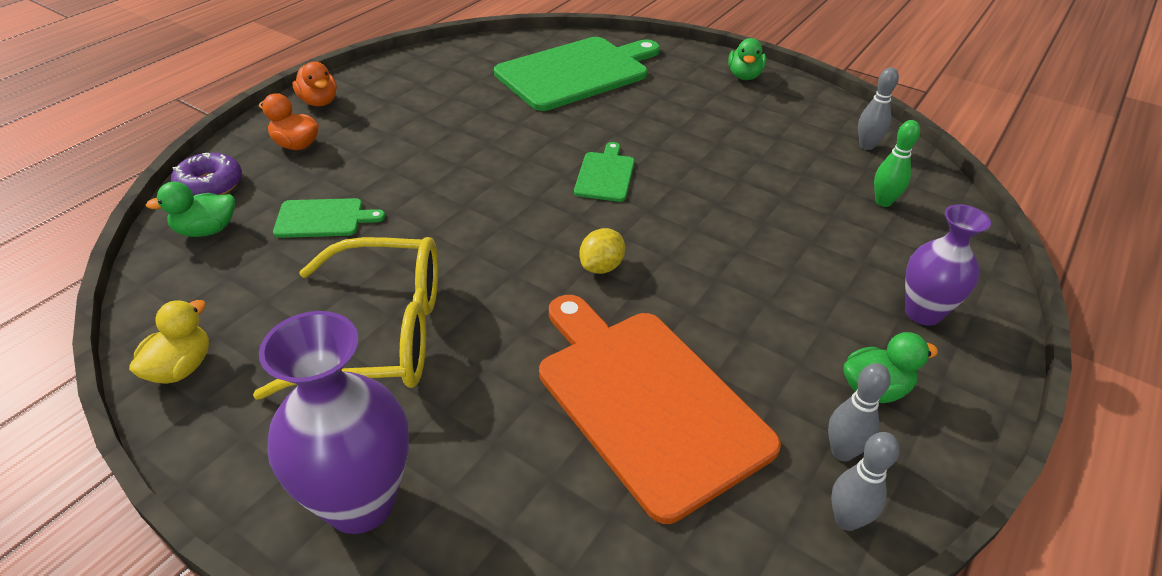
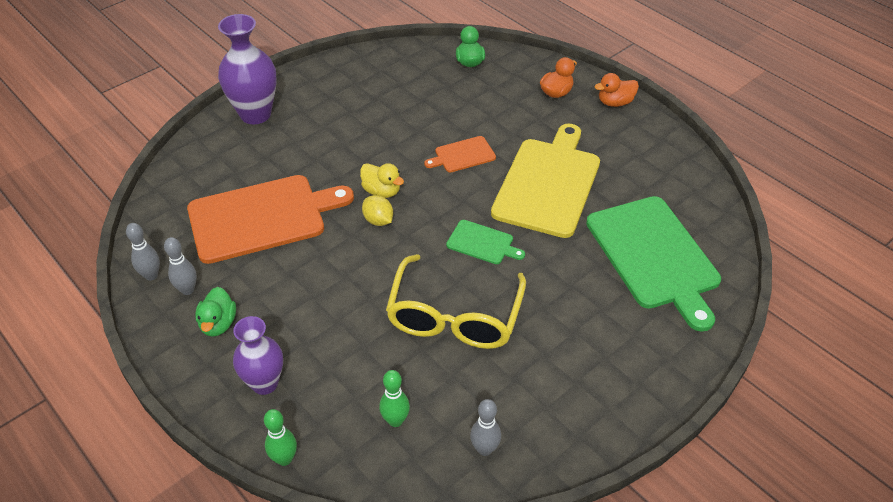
camera: 105 degrees right, 5 degrees up
(181, 368) = (362, 61): yellow duck -> yellow duck (382, 191)
(210, 185) = (516, 61): purple donut -> none
(323, 218) = (468, 104): green cutting board -> none
(380, 334) = (357, 123): yellow glasses -> yellow glasses (454, 316)
(444, 209) = (462, 155): none -> orange cutting board
(485, 138) = (548, 184): none -> yellow cutting board
(744, 76) = (638, 391): green duck -> none
(994, 271) = (284, 459): none -> green bowling pin

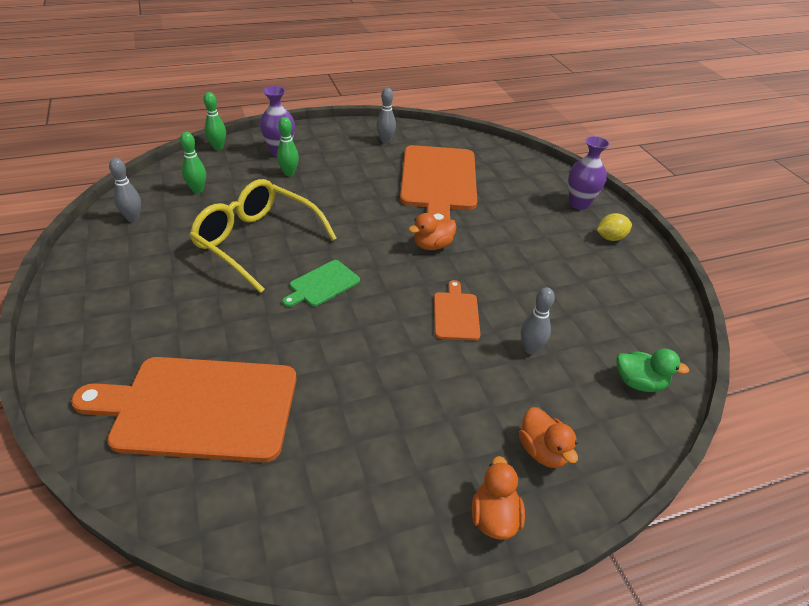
camera: 110 degrees right, 5 degrees down
(151, 275) = (409, 131): grey bowling pin -> grey bowling pin (530, 349)
(218, 324) = (345, 146): green duck -> none
(255, 114) = (579, 203): purple vase -> purple vase, size x0.66
(312, 350) = (289, 173): none -> green bowling pin
(378, 220) = (396, 234): yellow lemon -> yellow lemon (610, 238)
(382, 191) = (432, 245): yellow duck -> orange duck
(548, 184) = (370, 365): yellow cutting board -> none
(654, 256) = (199, 407): green cutting board -> orange cutting board

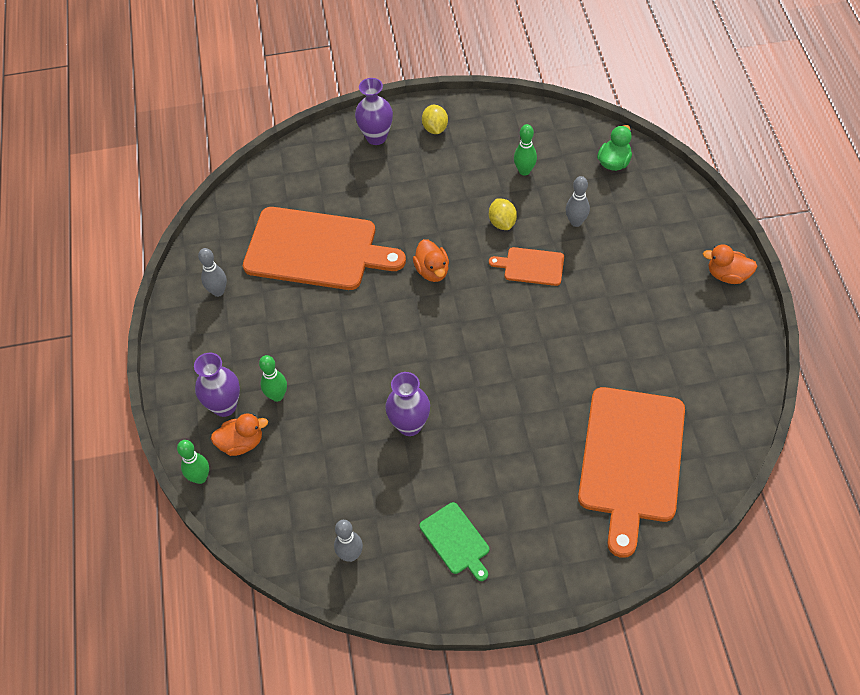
camera: 75 degrees left, 15 degrees up
(197, 190) = (300, 492): green bowling pin -> green bowling pin (524, 171)
(257, 242) = (409, 425): yellow glasses -> purple vase
(322, 284) = (483, 367): green cutting board -> green cutting board (456, 540)
(508, 289) = (502, 222): none -> yellow lemon
(542, 451) = (675, 236): orange duck -> orange duck (241, 443)

